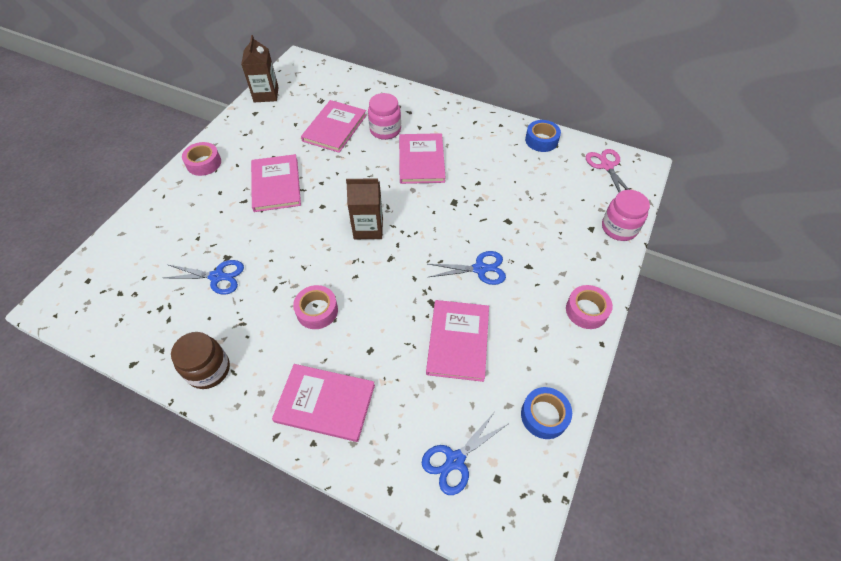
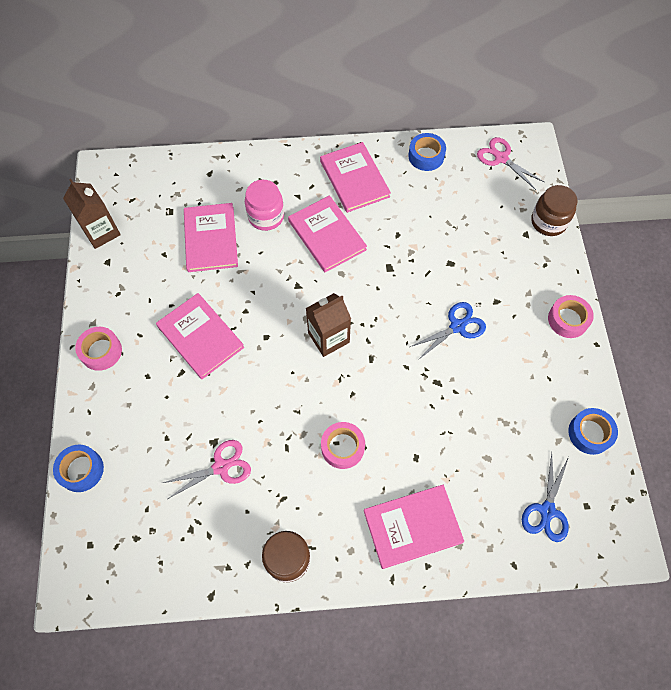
camera: 30 degrees left, 10 degrees up
(126, 229) = (81, 470): none -> blue tape
(217, 277) = (221, 467): blue scissors -> pink scissors
(458, 341) = (483, 406): pink book -> pink book (354, 179)
(619, 228) = (548, 222): pink jar -> brown jar

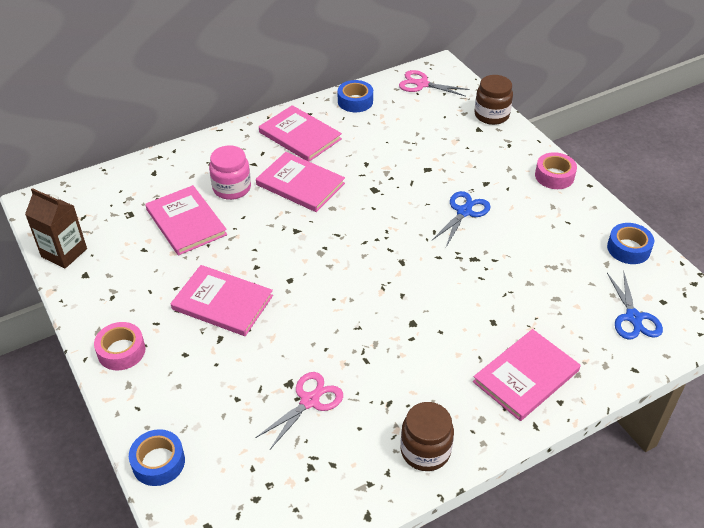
camera: 25 degrees left, 20 degrees down
(328, 337) = (351, 260): brown carton -> none
(342, 447) = (420, 339): pink tape -> none

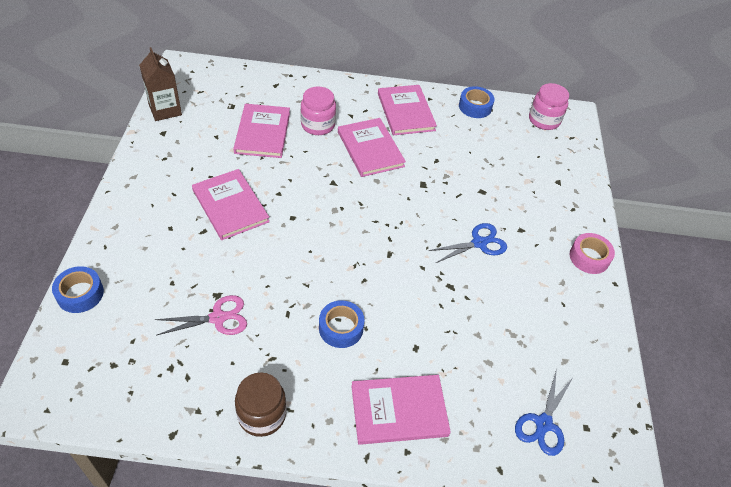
camera: 30 degrees right, 5 degrees up
(121, 351) = (133, 200): pink tape -> none
(422, 84) = (544, 120): pink scissors -> pink jar
(491, 115) = (581, 176): brown jar -> none
(628, 248) = (598, 360): blue tape -> blue tape (341, 328)

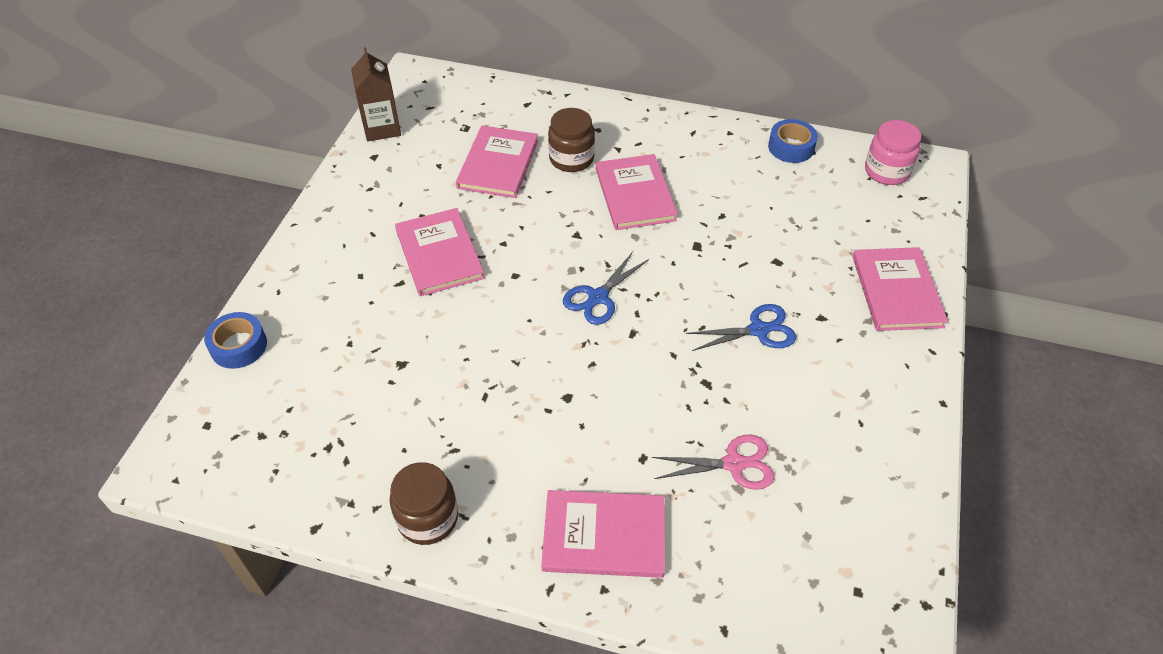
camera: 15 degrees right, 0 degrees up
(218, 318) = (397, 392): pink scissors -> pink scissors (734, 464)
(318, 125) = (571, 159): pink jar -> brown jar
(341, 328) = (549, 422): blue tape -> none
(405, 112) = (693, 148): pink book -> pink book (896, 291)
(543, 424) = (797, 579): blue scissors -> blue scissors (598, 297)
(589, 257) = (912, 364): pink tape -> none

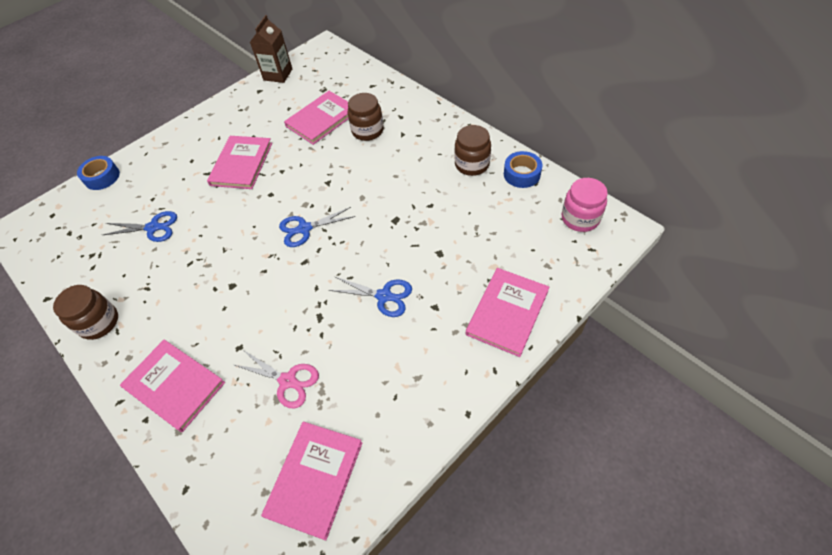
camera: 35 degrees right, 5 degrees up
(389, 377) = (153, 227): none -> blue scissors
(635, 194) = (386, 169): pink book -> pink book (314, 478)
(729, 155) = (472, 164): none -> brown jar

